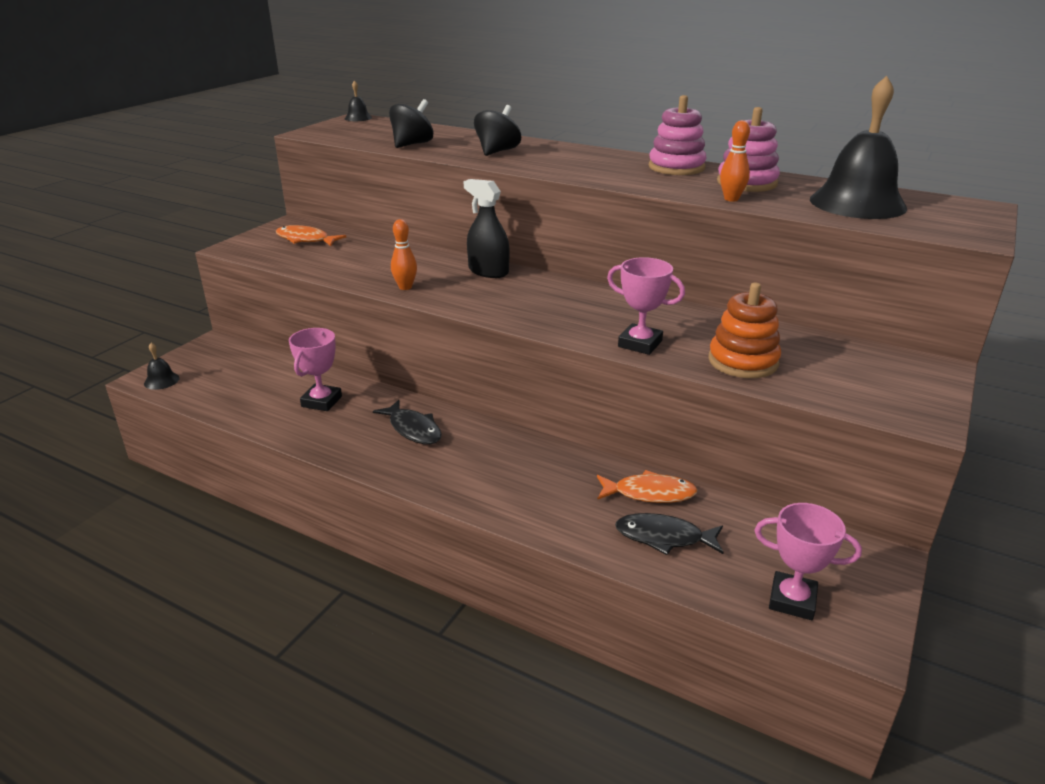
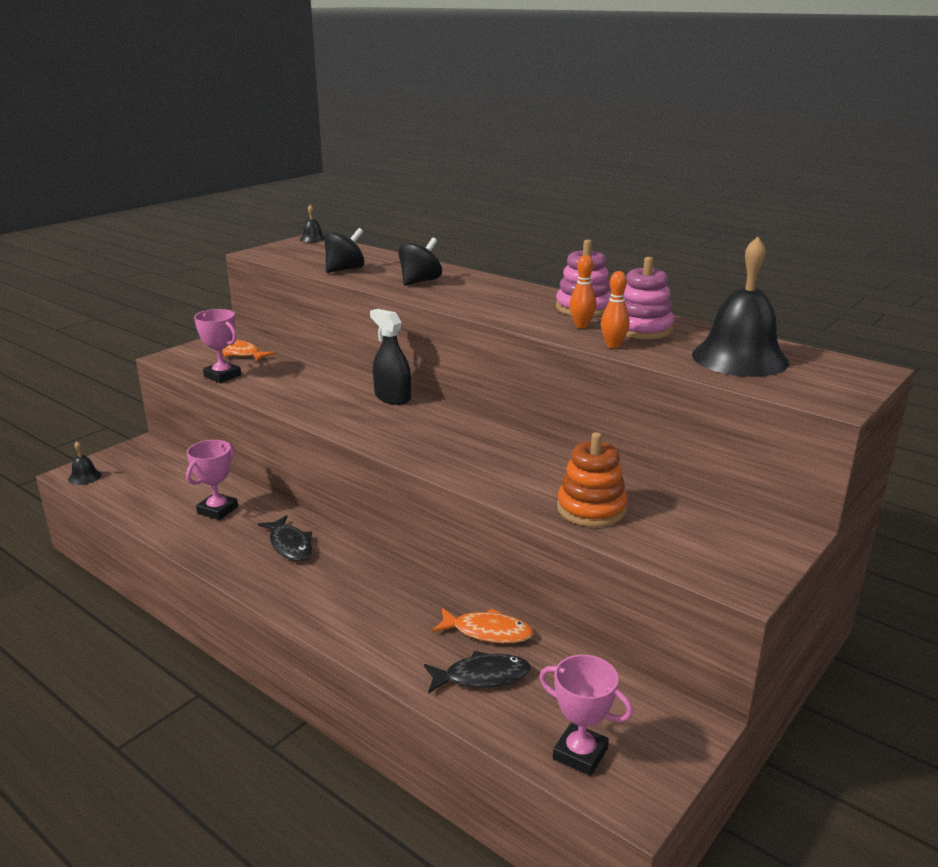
camera: 10 degrees right, 5 degrees down
(405, 287) = (306, 407): orange bowling pin -> orange bowling pin (581, 326)
(640, 344) = (499, 482): pink trophy -> pink trophy (222, 376)
(664, 537) = (482, 676): black fish -> black fish turned 150 degrees clockwise

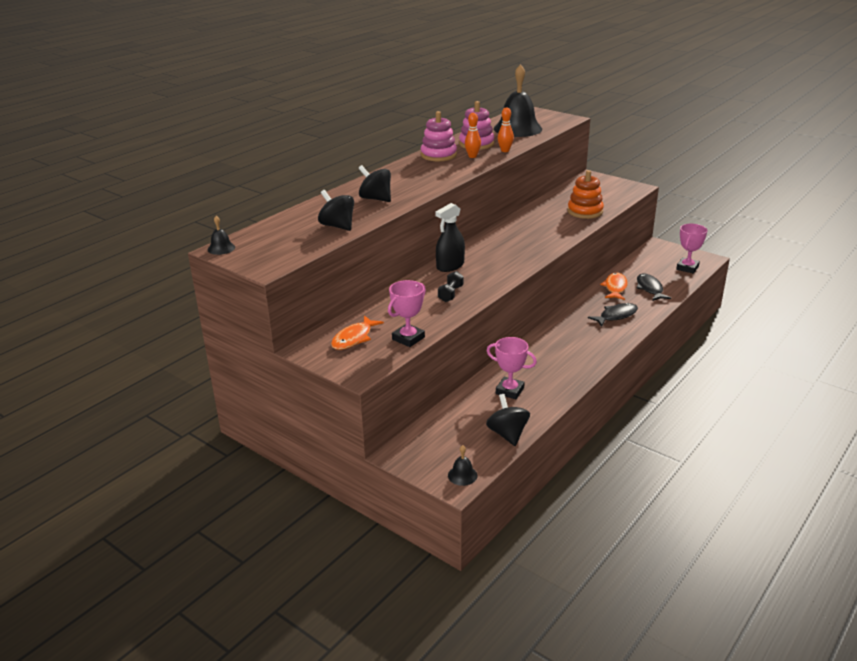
camera: 90 degrees left, 5 degrees up
(133, 504) = (507, 434): none -> black spinning top
(290, 545) = (550, 354): black fish -> black fish (616, 316)
(314, 396) = (450, 294): none -> black dumbbell

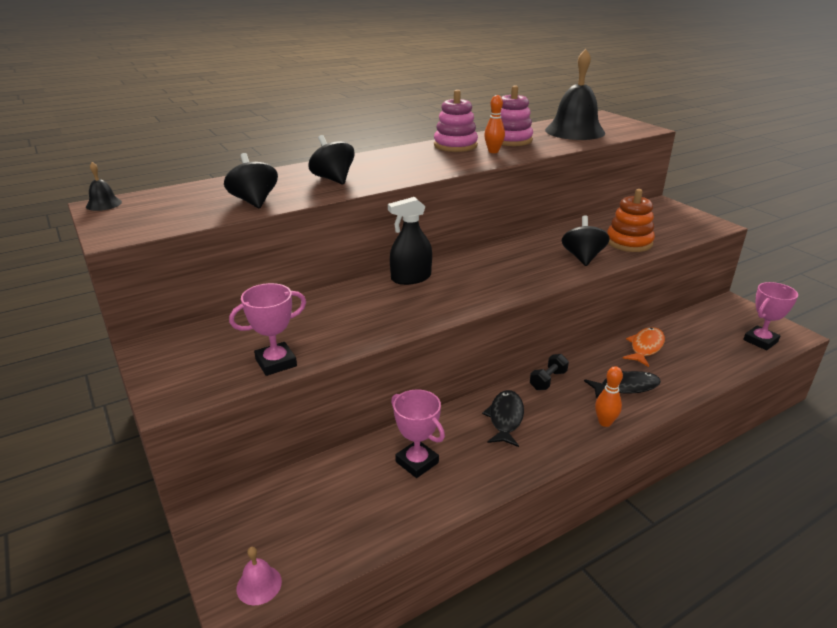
camera: 20 degrees right, 0 degrees up
(354, 338) = (215, 346): orange fish -> none
(450, 294) = (380, 314): black dumbbell -> black dumbbell (548, 380)
(462, 475) = (259, 585): black bell -> pink bell
(505, 150) = (538, 150): orange bowling pin -> orange bowling pin (605, 422)
(507, 434) = (367, 532): black spinning top -> black spinning top (582, 257)
(650, 288) = (693, 358): black fish -> black fish (505, 418)

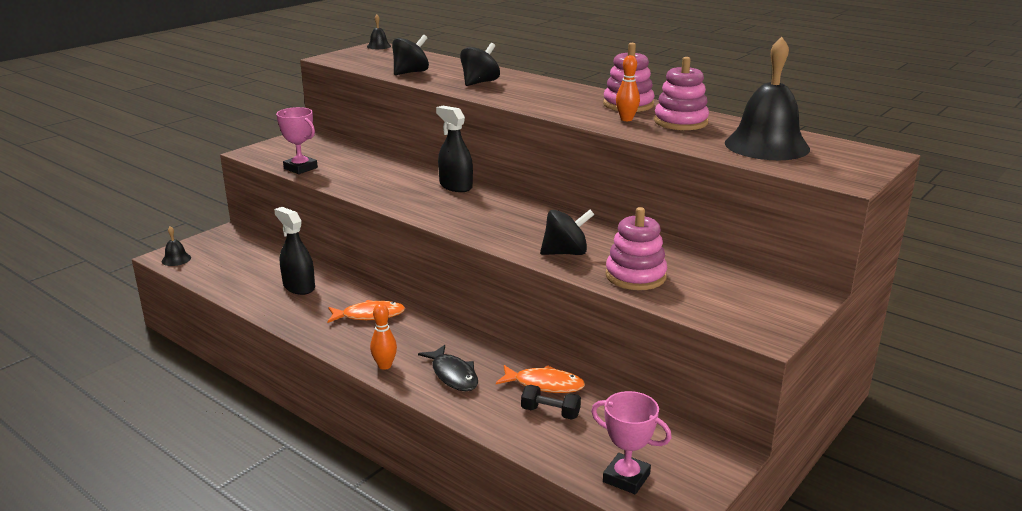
camera: 70 degrees right, 5 degrees down
(259, 585) = (176, 259): pink bell -> black bell
(417, 462) = (299, 287): pink trophy -> black spray bottle
(505, 418) = (369, 315): black fish -> orange fish
(548, 380) = (441, 330): black dumbbell -> black dumbbell (550, 412)
(629, 242) = (635, 276): orange stacking toy -> pink stacking toy

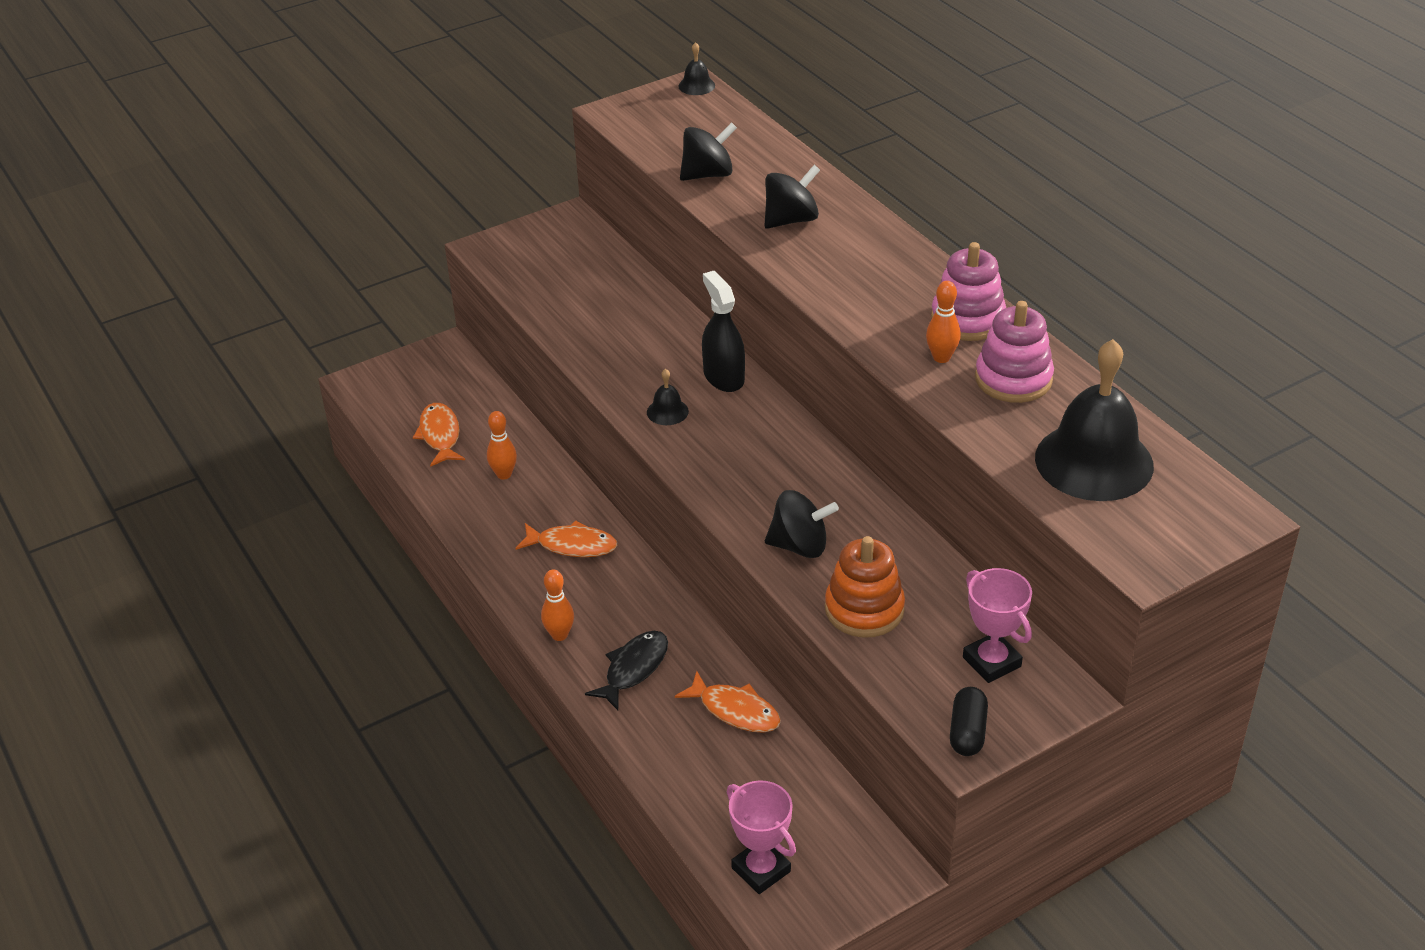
camera: 20 degrees right, 15 degrees up
(176, 259) = (370, 391): black bell -> black bell (667, 411)
(240, 274) = (440, 435): none -> orange fish
(299, 287) = (504, 474): black spray bottle -> orange bowling pin
(300, 168) = (536, 297): pink trophy -> pink trophy (991, 662)
(453, 375) = (633, 669): black fish -> black fish turned 135 degrees counterclockwise
(550, 412) = (721, 755): black dumbbell -> none
(635, 276) = (864, 609): pink stacking toy -> orange stacking toy
(761, 325) = (967, 732): none -> black capsule

